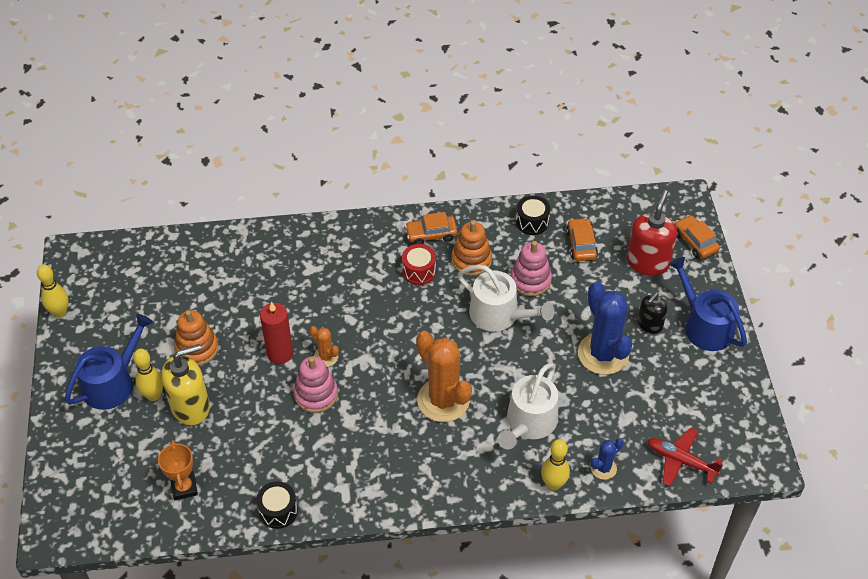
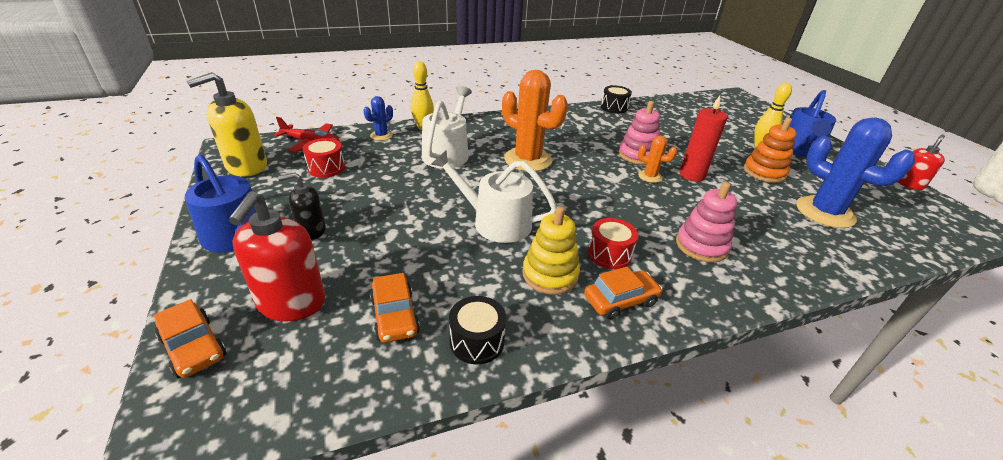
camera: 165 degrees right, 15 degrees down
(60, 312) = (909, 184): yellow bowling pin -> red soap dispenser
(184, 487) = (683, 112): orange trophy -> none
(191, 407) = (725, 143): yellow soap dispenser -> yellow soap dispenser (246, 166)
(471, 260) = (550, 275): orange stacking toy -> yellow stacking toy
(530, 280) = (465, 260): pink stacking toy -> pink stacking toy (701, 246)
(603, 354) = (374, 201): blue cactus -> blue cactus (824, 212)
(649, 325) = (311, 231): black soap dispenser -> black soap dispenser turned 135 degrees counterclockwise
(654, 410) = (326, 168): none -> red drum

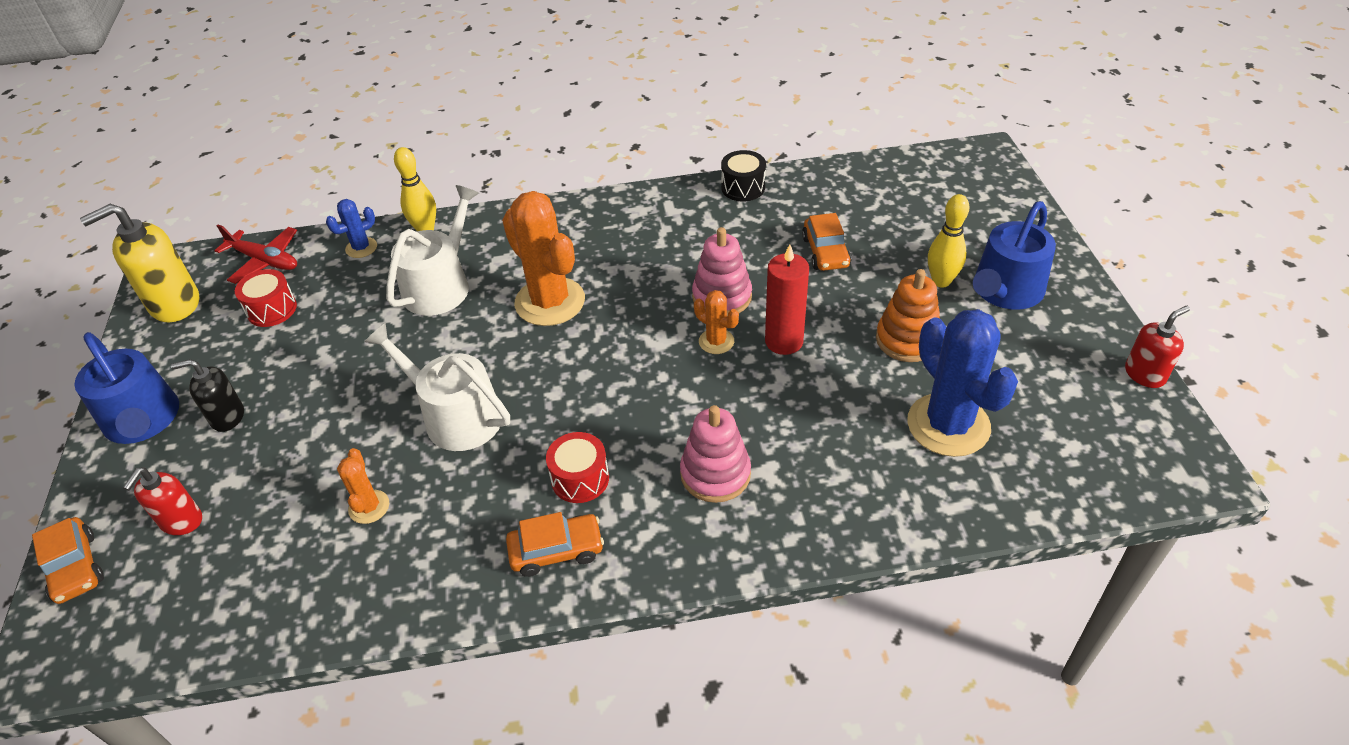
camera: 15 degrees right, 10 degrees up
(291, 303) = (181, 521): red soap dispenser -> red soap dispenser, size x0.60
(394, 316) = (285, 548): orange car -> orange car (825, 252)
(455, 282) = (369, 507): none -> orange cactus
(477, 341) = (363, 590): black drum -> none
(550, 275) = (488, 505): yellow stacking toy -> none

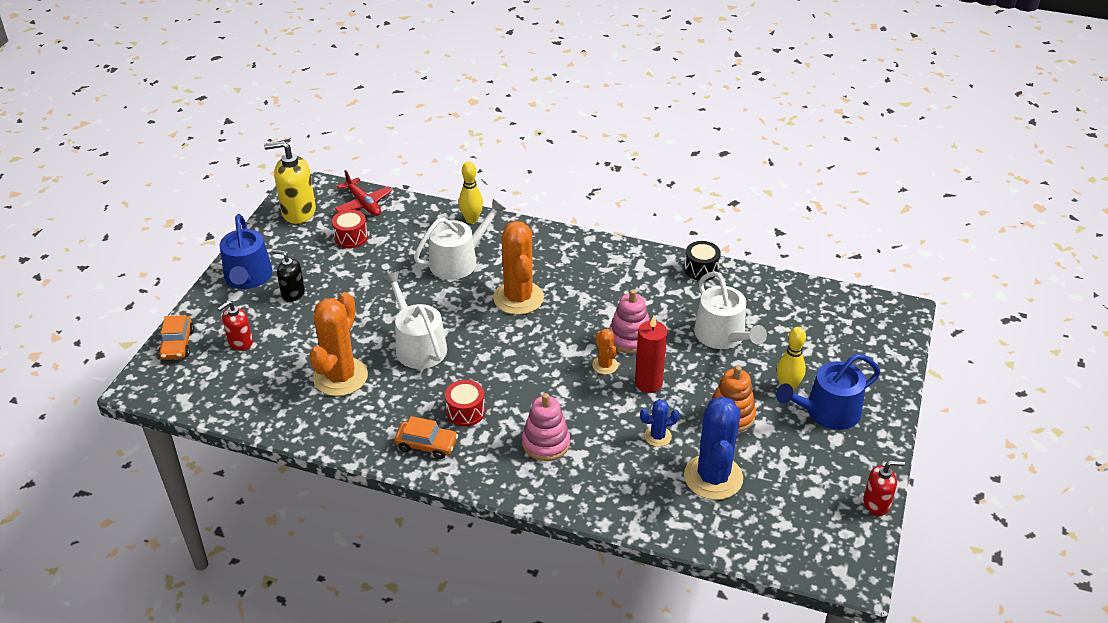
camera: 25 degrees right, 5 degrees down
(361, 248) = (425, 217): blue cactus -> blue cactus (657, 436)
(369, 507) = (340, 377): orange cactus -> orange cactus, size x2.08
(825, 252) = (723, 336): orange car -> white watering can

